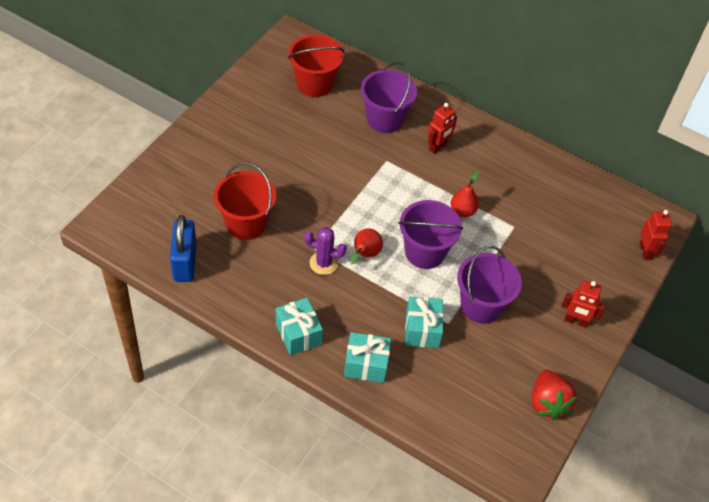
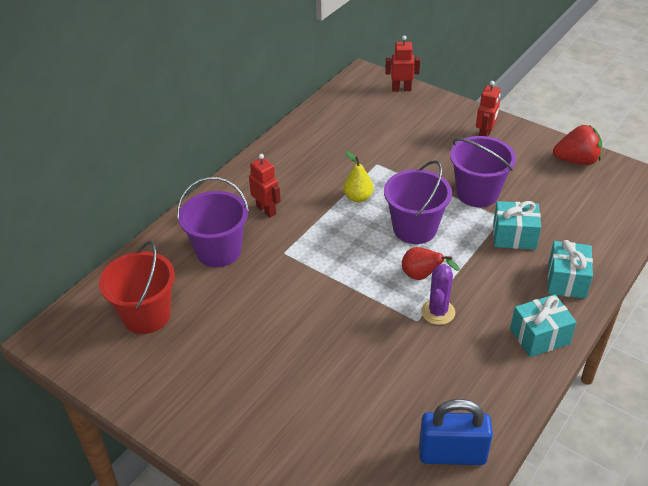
camera: 80 degrees left, 10 degrees down
(246, 223) = (383, 387): red bucket -> none
(462, 211) = (358, 197): red pear -> yellow pear

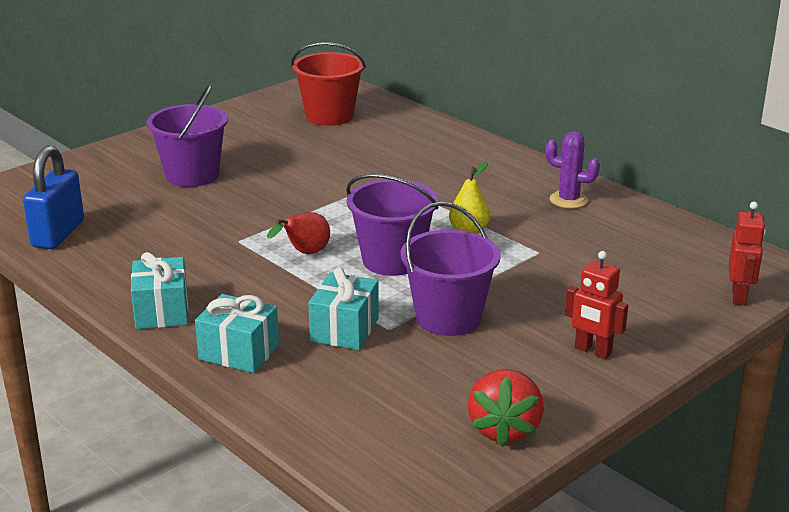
camera: 100 degrees right, 15 degrees down
(218, 251) = (404, 149): purple bucket -> purple bucket (192, 175)
(266, 210) = (464, 176): red robot -> none
(438, 312) = (242, 254): purple cactus -> purple cactus (568, 200)

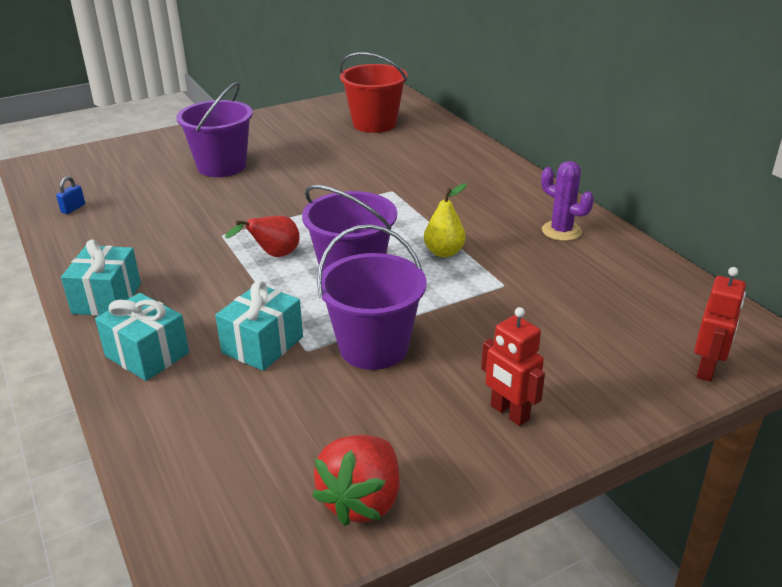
camera: 15 degrees right, 5 degrees up
(58, 234) = (73, 208): blue padlock -> blue padlock, size x0.40

